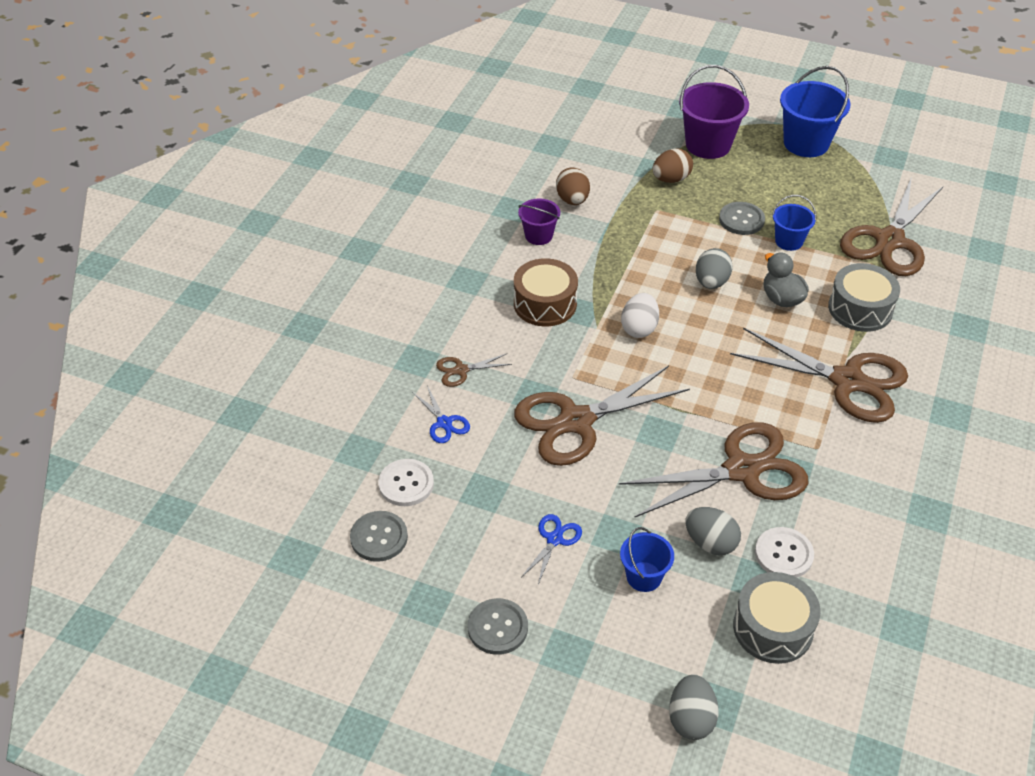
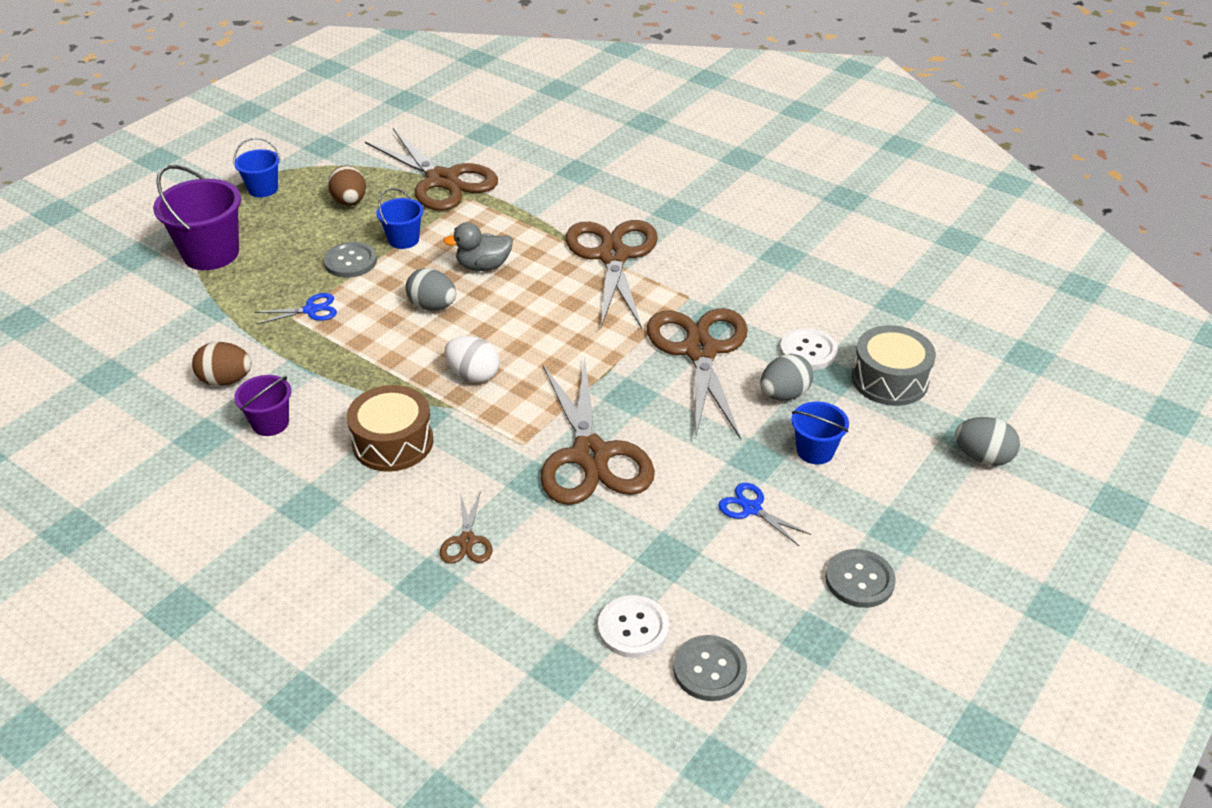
camera: 75 degrees left, 5 degrees down
(444, 423) = (548, 573): blue scissors -> blue scissors (311, 310)
(671, 179) = (248, 294): brown egg -> brown egg (350, 202)
(806, 143) = (263, 189): blue bucket -> blue bucket, size x0.57
(847, 381) = (613, 256): brown scissors -> brown scissors turned 45 degrees counterclockwise
(860, 309) = (523, 223): grey drum -> none

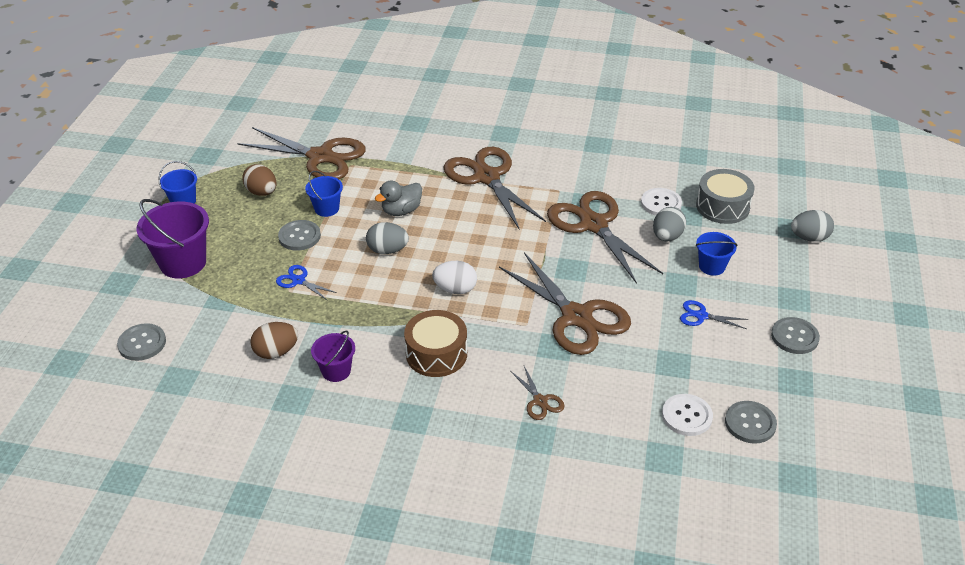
camera: 25 degrees left, 0 degrees up
(104, 325) = (142, 343): none -> grey button
(311, 310) = (298, 281): blue scissors -> blue scissors turned 105 degrees counterclockwise

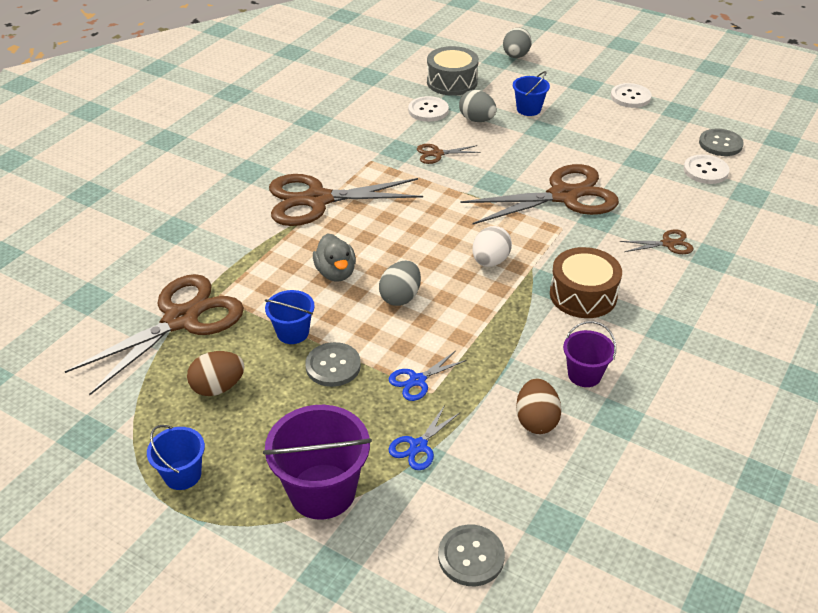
camera: 70 degrees left, 0 degrees up
(593, 225) = (437, 154): brown scissors -> brown scissors, size x0.43
(701, 316) = (589, 131): blue scissors -> blue scissors (418, 446)
(794, 337) = (630, 97): grey button -> white button

